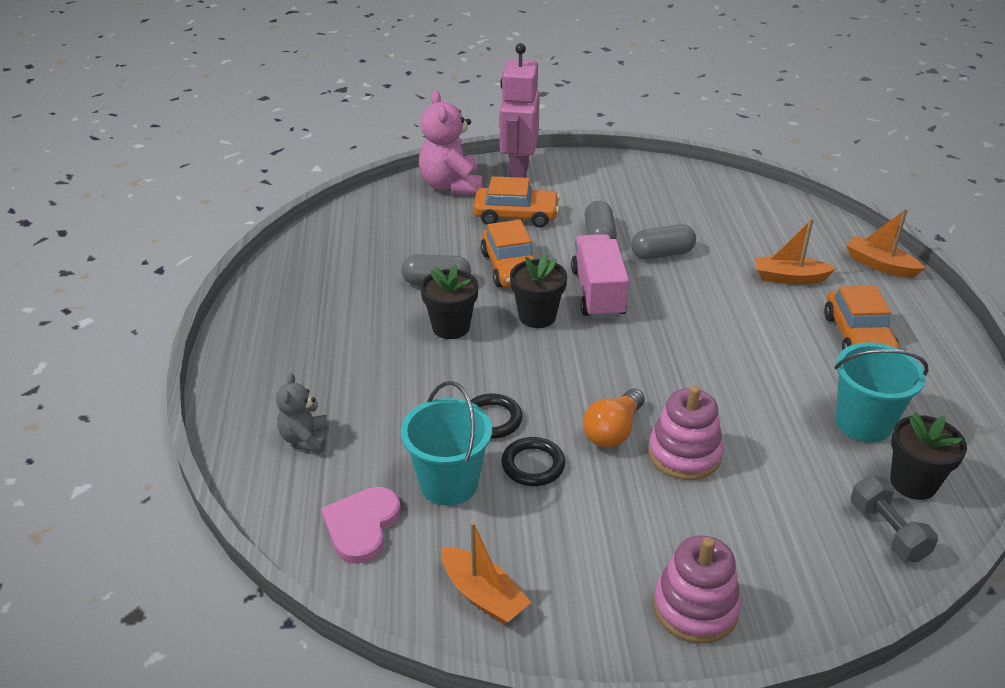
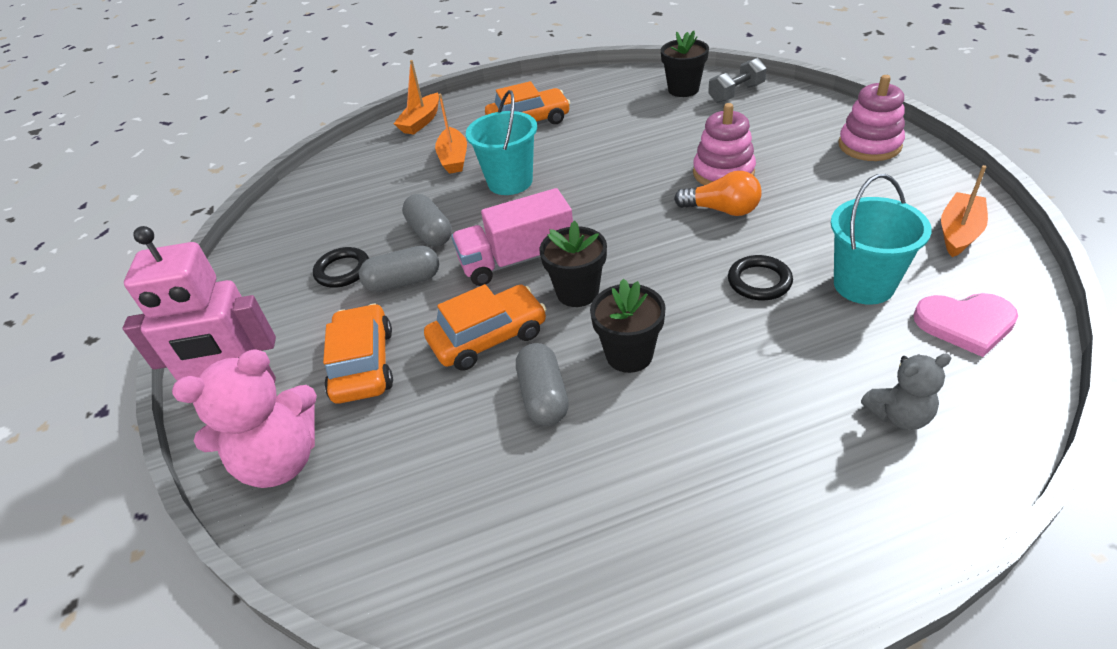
camera: 100 degrees left, 5 degrees up
(533, 465) = (798, 242): black ring -> black ring (343, 271)
(863, 423) = (634, 110): turquoise bucket -> turquoise bucket (510, 182)

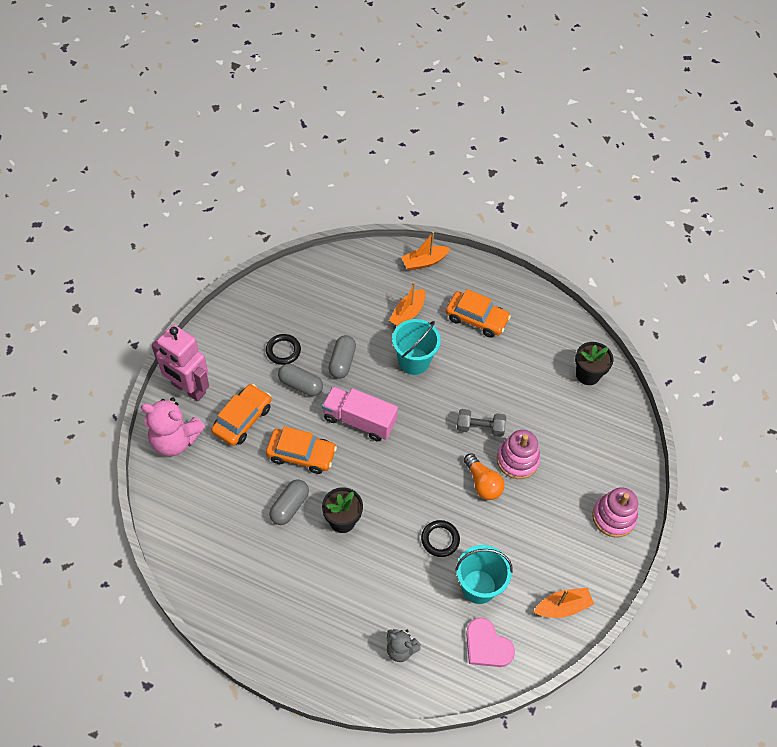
camera: 35 degrees right, 15 degrees up
(577, 292) = (361, 466): black flower pot -> none
(736, 93) = (610, 407): grey dumbbell -> grey dumbbell (480, 428)

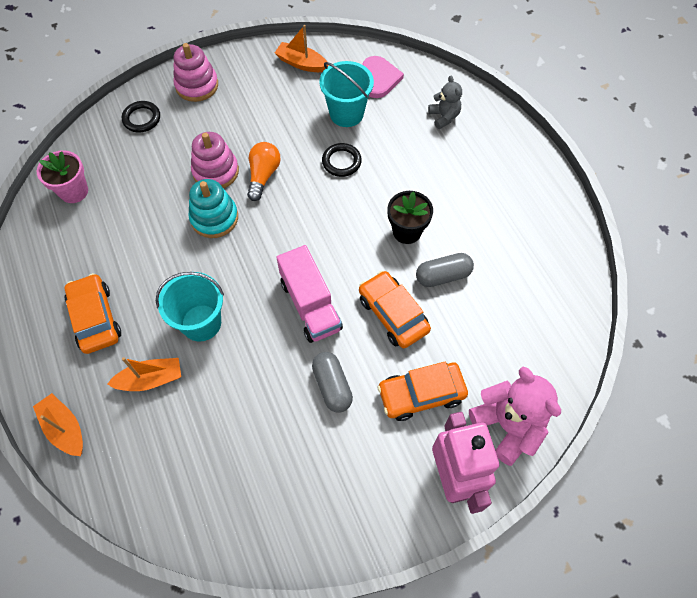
camera: 135 degrees left, 5 degrees up
(283, 351) = (315, 441): black ring -> black ring (142, 119)
(342, 362) = (268, 378): grey capsule -> none
(424, 262) = (65, 428): orange boat -> orange boat turned 150 degrees counterclockwise
(480, 428) = (214, 218): grey dumbbell -> turquoise stacking toy
(587, 374) = (74, 191): black flower pot -> pink flower pot

